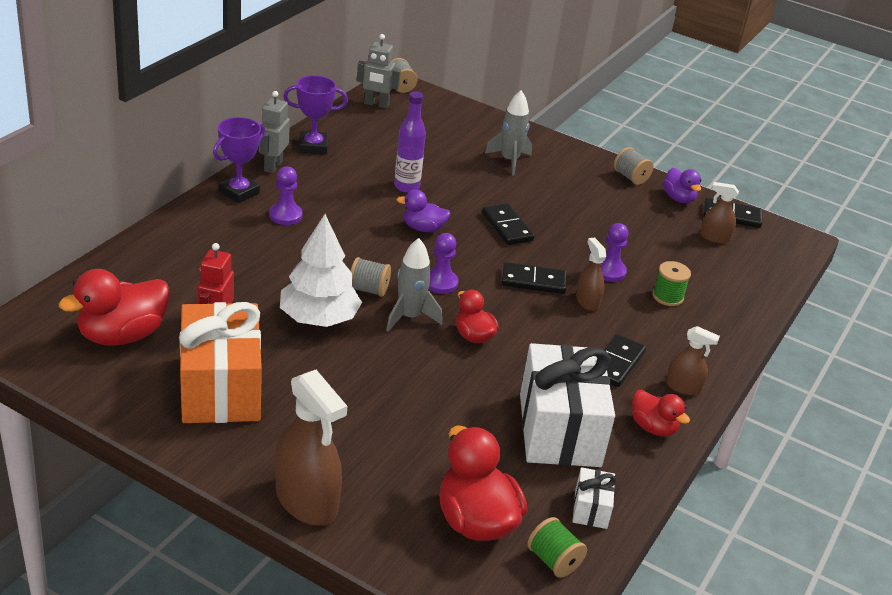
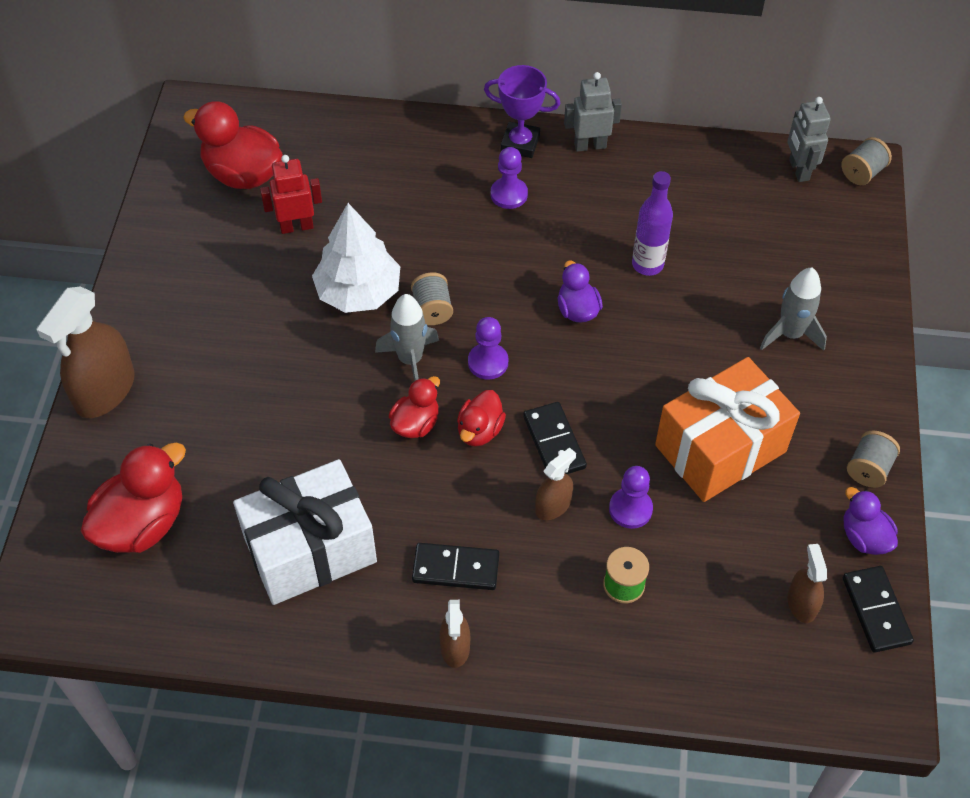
camera: 70 degrees right, 20 degrees up
(221, 388) = (214, 269): orange gift -> orange gift (720, 448)
(313, 146) = (657, 158): purple trophy -> none
(507, 227) = (643, 382): black domino -> none
(553, 561) = (120, 604): green spool -> none
(591, 509) = (206, 614): white gift -> none
(653, 427) = (365, 636): red duck -> red duck (480, 430)
(678, 198) = (864, 537): purple duck -> purple duck turned 105 degrees clockwise

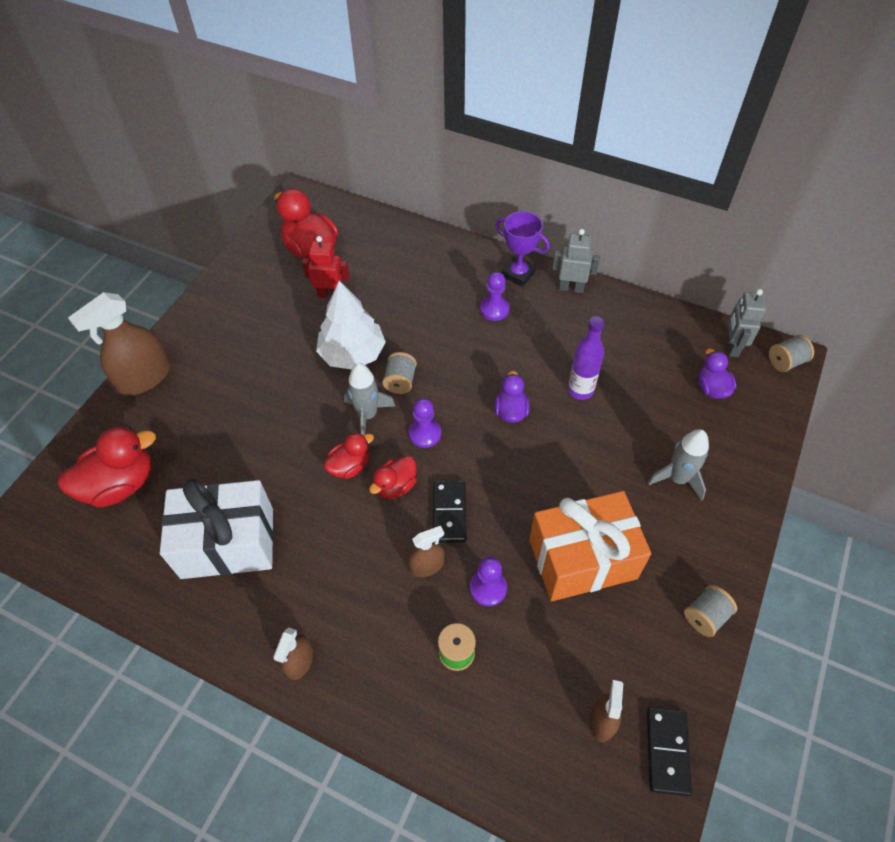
camera: 20 degrees right, 0 degrees up
(455, 568) = (329, 594): black domino -> none
(864, 537) = (680, 678): purple duck -> purple duck (711, 388)

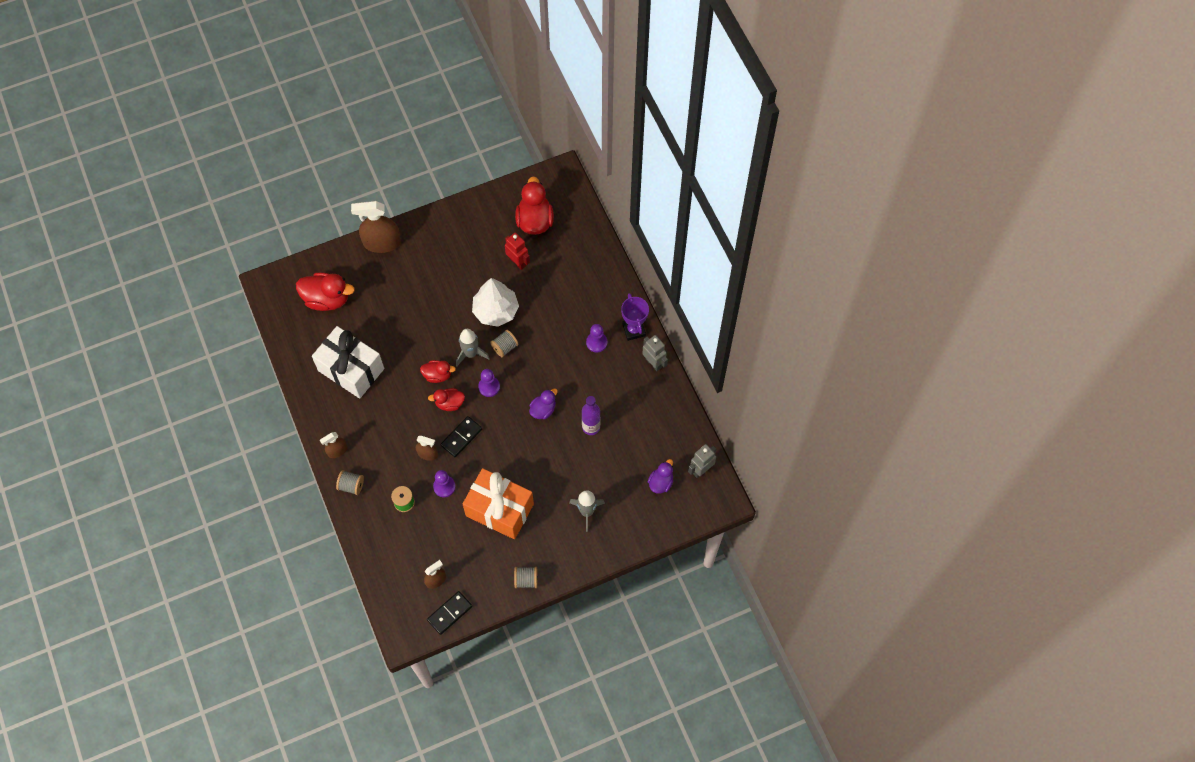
camera: 40 degrees right, 10 degrees up
(785, 362) = (719, 502): grey spool -> grey spool (351, 486)

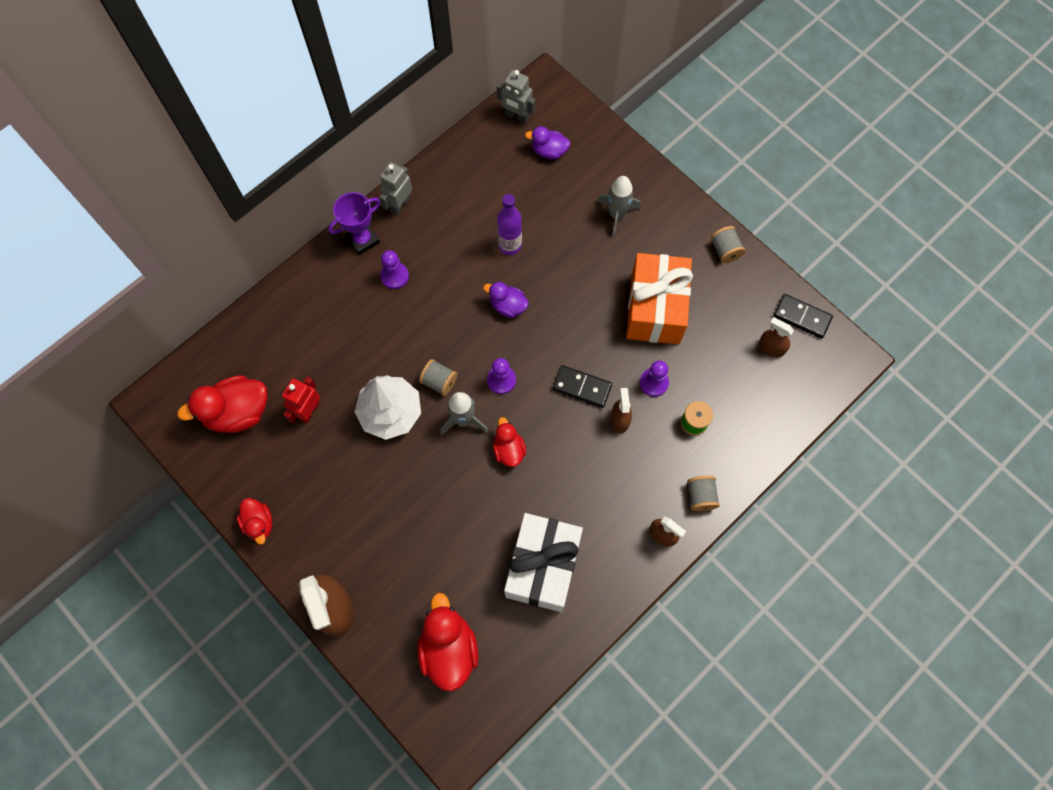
camera: 110 degrees left, 5 degrees up
(449, 403) = (542, 419): red duck -> red duck (259, 523)

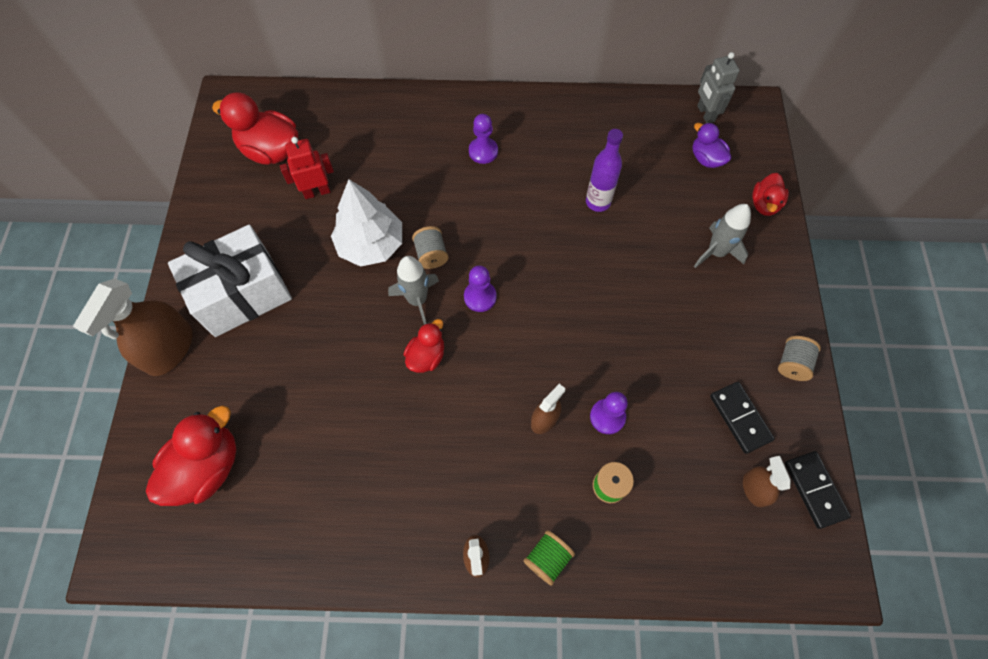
camera: 45 degrees right, 5 degrees down
(259, 523) = (195, 238): red duck -> red duck (764, 204)
(363, 240) = (488, 108): purple trophy -> none
(400, 205) = (542, 106): grey robot -> none
(508, 306) = (547, 245): purple duck -> none
(543, 567) = (349, 478): white gift -> white gift (242, 294)
(582, 387) = (539, 363): black domino -> black domino (740, 418)
(655, 309) = (673, 356): orange gift -> none
(701, 496) = (547, 558): grey spool -> green spool

